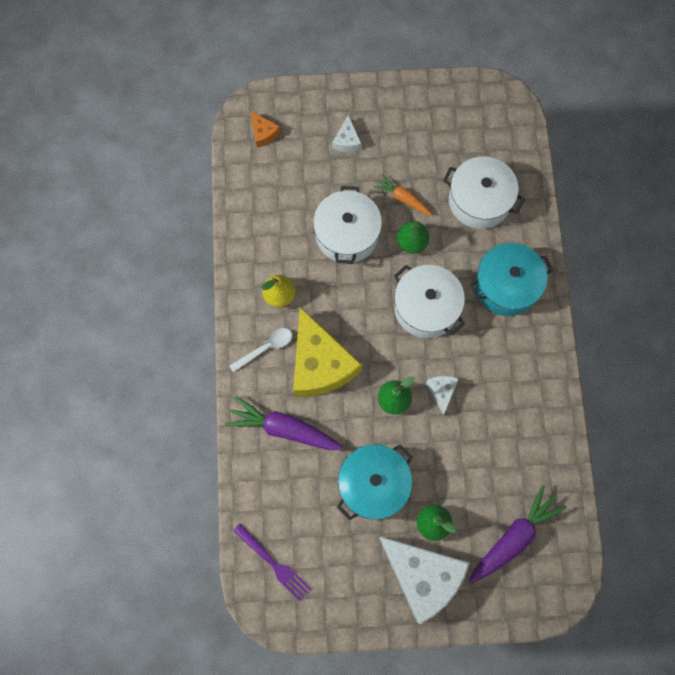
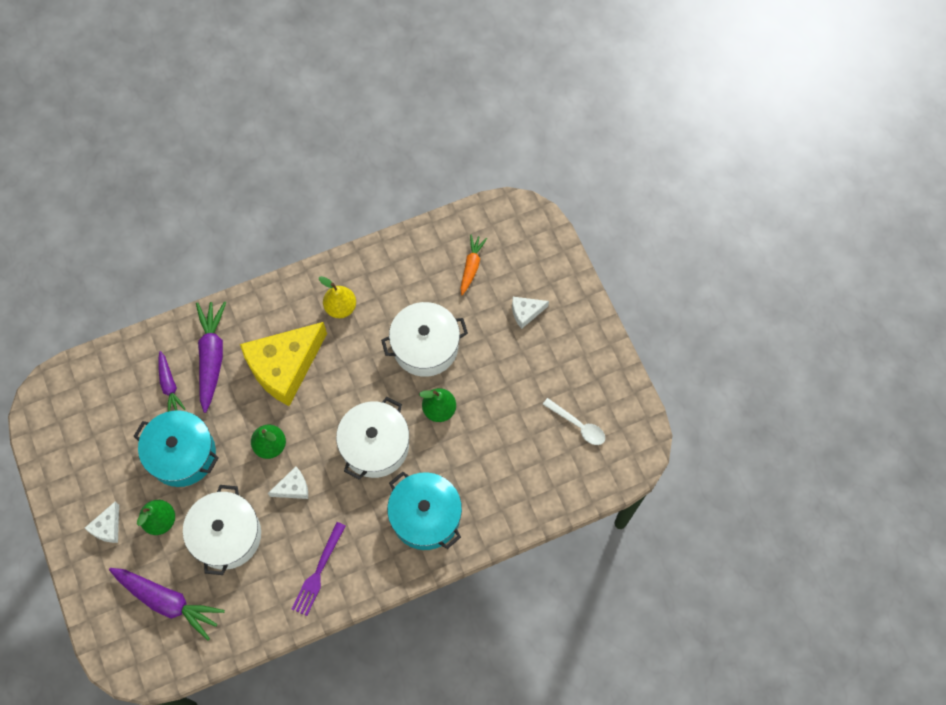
camera: 70 degrees right, 5 degrees down
(263, 133) = (503, 234): orange cheese -> none
(266, 348) = (284, 314): white spoon -> white spoon (578, 425)
(274, 564) = (84, 392): purple fork -> purple fork (318, 572)
(298, 477) = (169, 385): none -> purple carrot
(403, 198) = (483, 385): orange carrot -> orange carrot (471, 266)
(422, 576) = (108, 527): white cheese -> white cheese, size x0.44
(479, 200) = (510, 460): white pot -> white pot (226, 535)

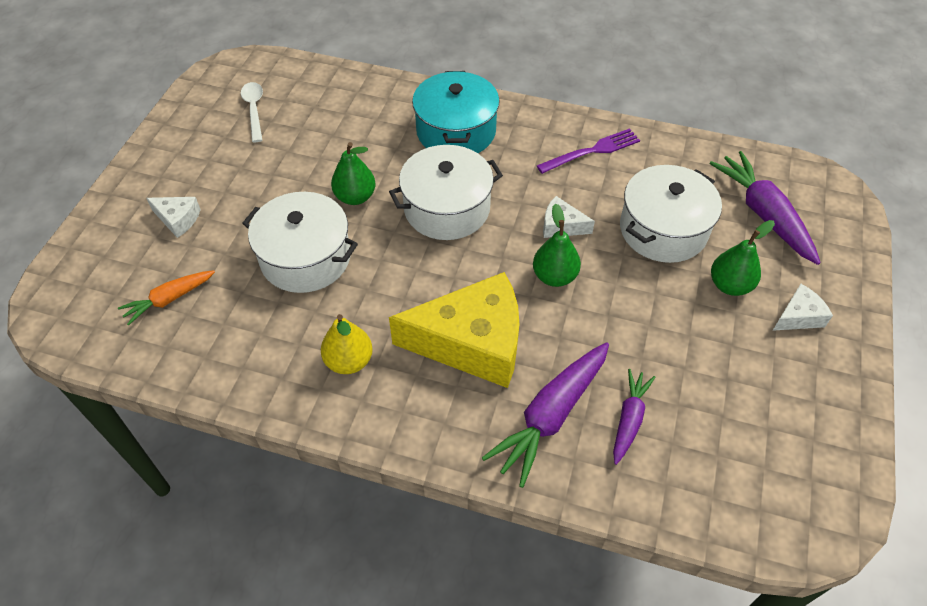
camera: 140 degrees left, 15 degrees down
(182, 454) = (663, 332): turquoise pot -> none

